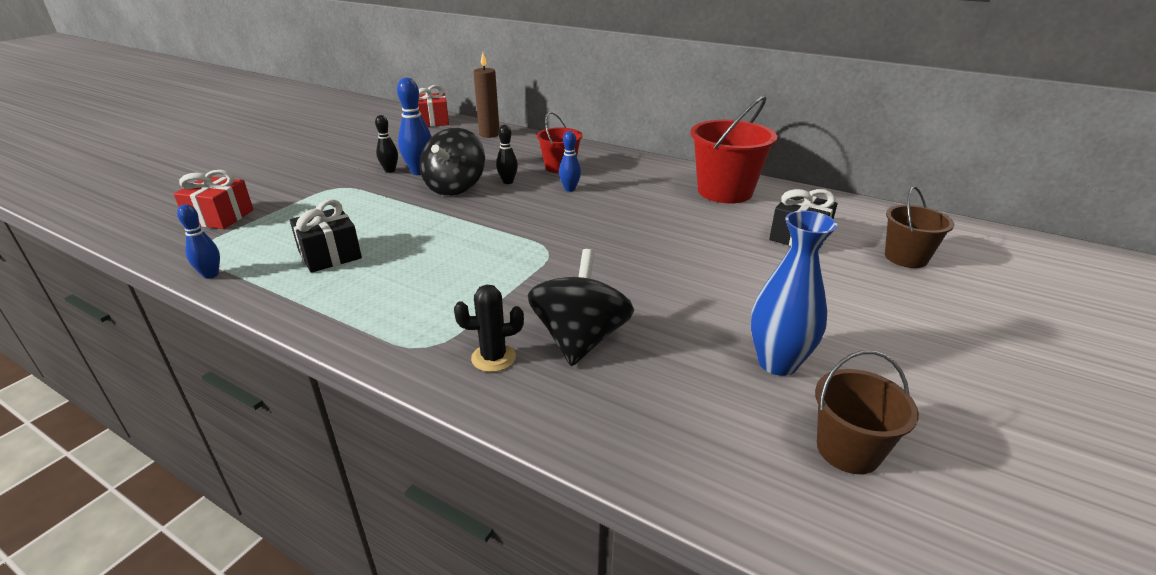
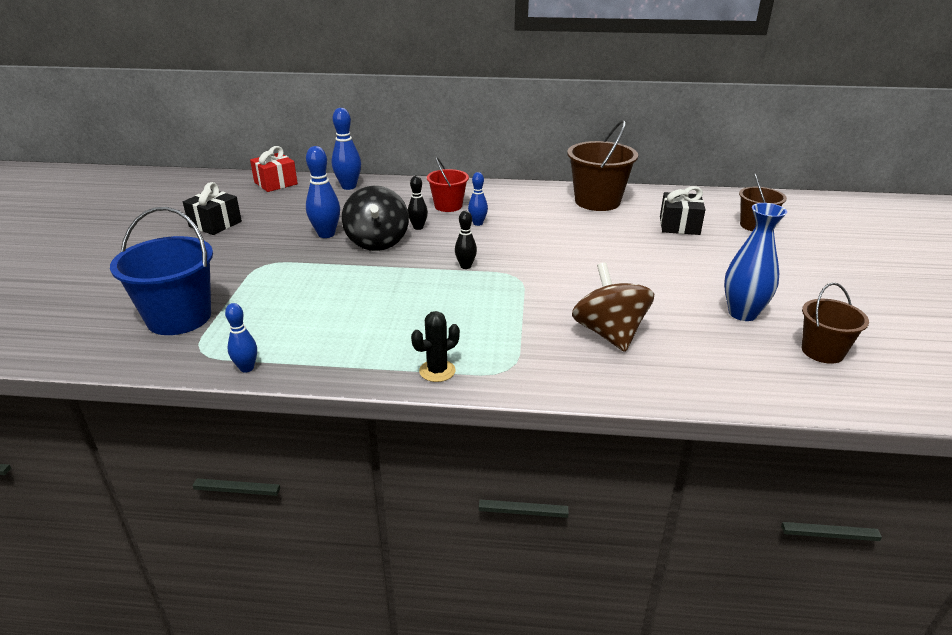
camera: 25 degrees left, 0 degrees up
(220, 217) = (179, 318): red gift -> blue bucket
(330, 255) = (338, 324): black gift -> black gift (215, 224)
(390, 170) = (295, 239): black bowling pin -> black bowling pin (465, 266)
(489, 134) = (348, 187): brown candle -> blue bowling pin
(493, 358) = (564, 362): black cactus -> black cactus (437, 371)
(580, 339) = (609, 333): black spinning top -> brown spinning top
(724, 191) = (597, 201): red bucket -> brown bucket

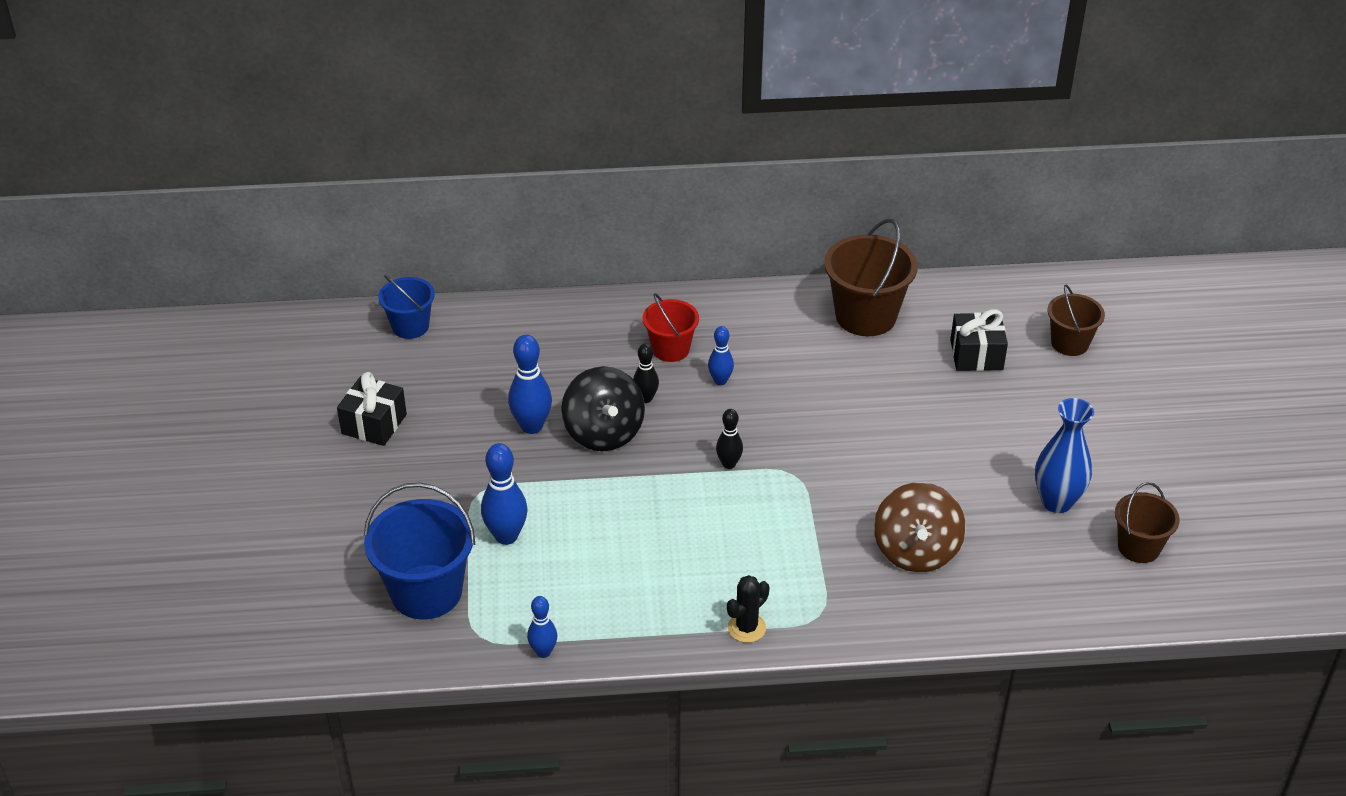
camera: 10 degrees left, 10 degrees up
(275, 183) = (410, 326): red gift -> blue bucket
(348, 187) = (518, 322): blue bowling pin -> blue bowling pin (506, 536)
(609, 333) = (916, 551): brown spinning top -> brown spinning top turned 150 degrees counterclockwise

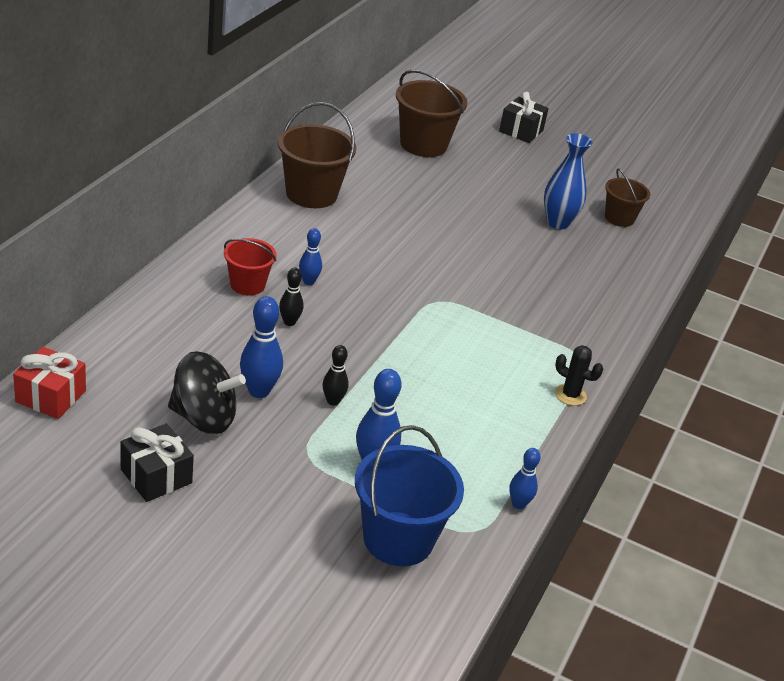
camera: 65 degrees left, 5 degrees down
(410, 326) = (50, 396): blue bucket -> red gift
(603, 433) = (306, 360): black spinning top -> black spinning top (204, 418)
(729, 464) = (400, 321): black bowling pin -> black bowling pin (333, 401)
(746, 628) = (570, 395): black cactus -> black cactus turned 45 degrees counterclockwise
(916, 551) = (556, 292): brown spinning top -> none
(976, 355) = (397, 178): black gift -> black gift (521, 131)
(1069, 343) = (423, 144): brown bucket -> brown bucket, size x1.66

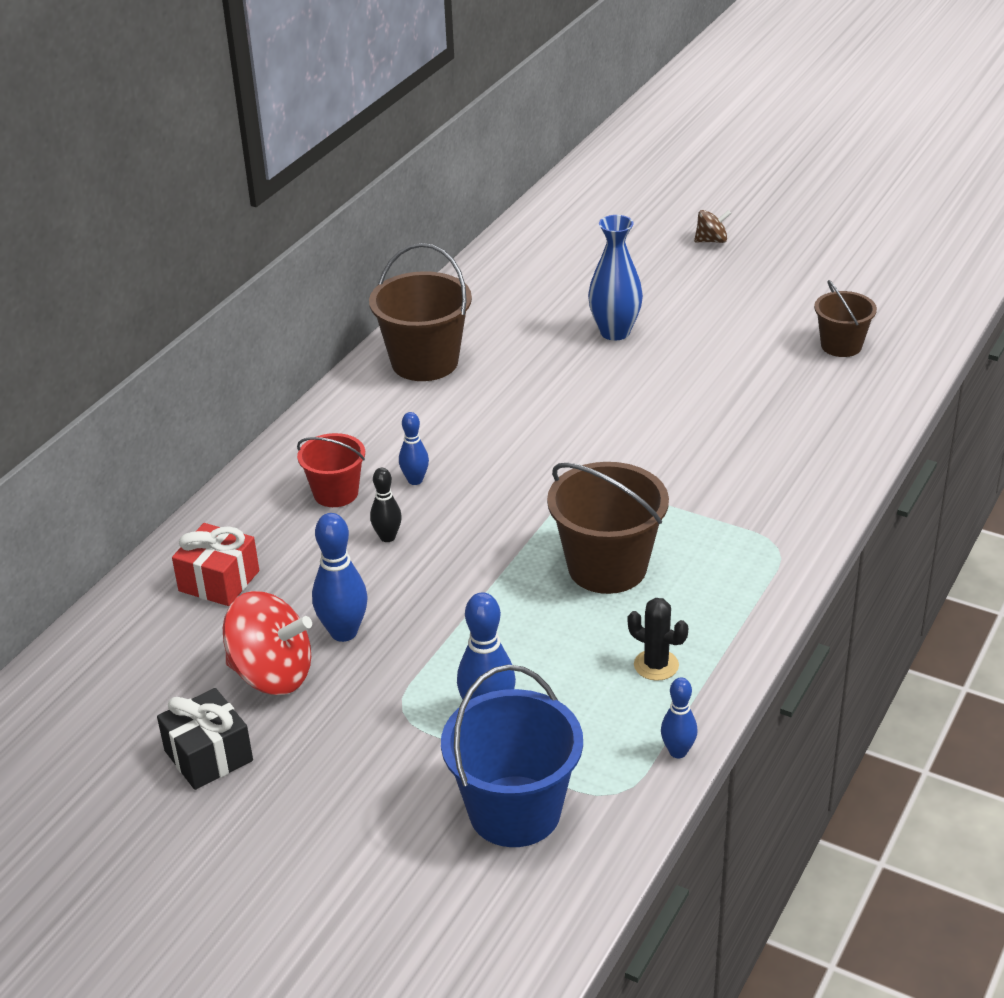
camera: 10 degrees right, 0 degrees up
(50, 396) = (82, 665): red gift -> red gift (219, 581)
(204, 418) = (272, 674): black spinning top -> red spinning top
(333, 401) = (439, 636): black bowling pin -> none
(423, 144) = (577, 276): brown bucket -> brown bucket (607, 567)
(521, 131) = (711, 241): black gift -> brown spinning top
(558, 223) = (755, 362): blue vase -> blue vase (615, 332)
(570, 395) = (757, 597): black cactus -> black cactus (656, 665)

